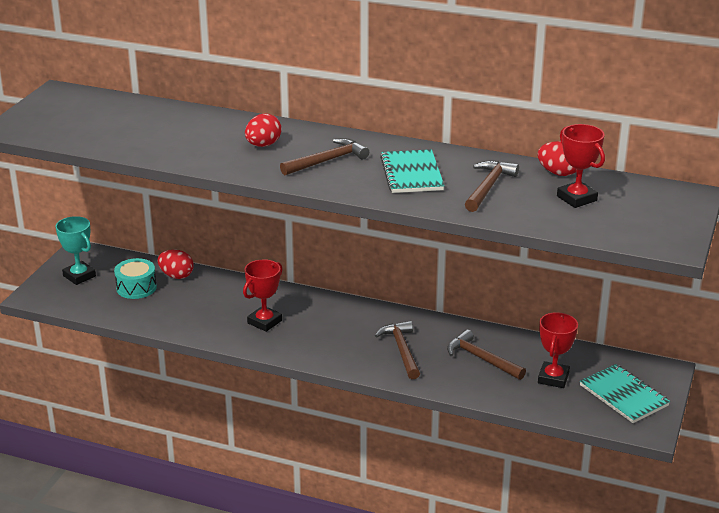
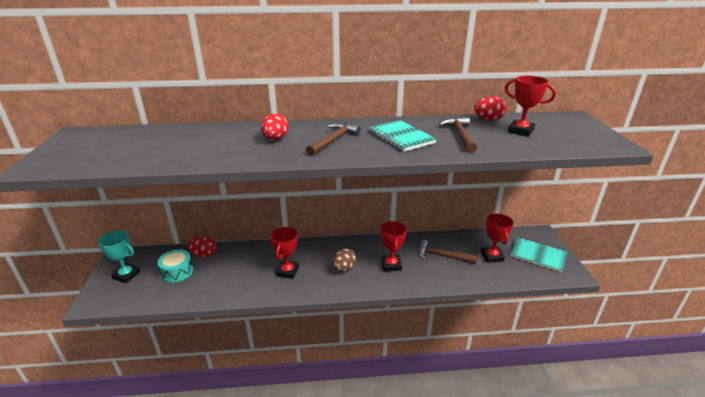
camera: 25 degrees left, 0 degrees up
(337, 338) = (344, 269): none -> brown egg
(402, 350) = (391, 265): brown hammer -> red trophy

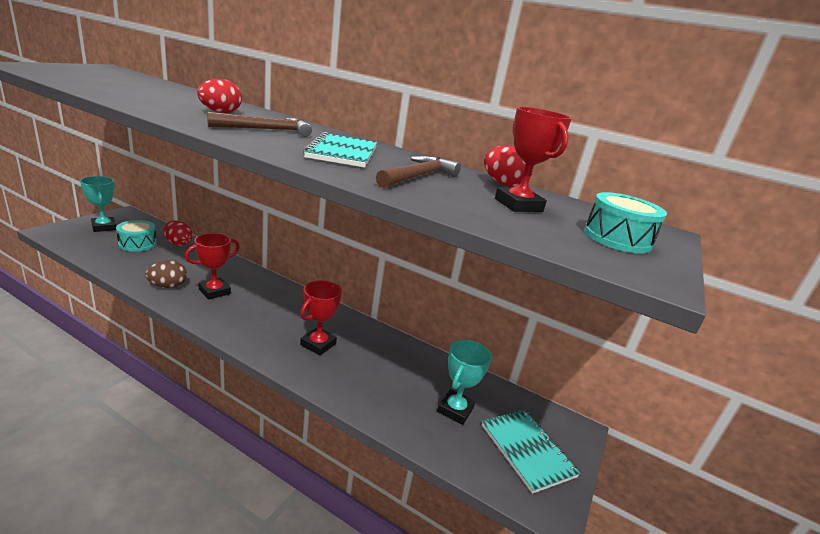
camera: 30 degrees right, 5 degrees down
(344, 269) = (266, 319): brown egg -> brown egg (168, 286)
(442, 256) = (390, 371): brown hammer -> none
(492, 256) = (455, 410): red trophy -> turquoise trophy
(576, 131) = (617, 238): none -> turquoise drum

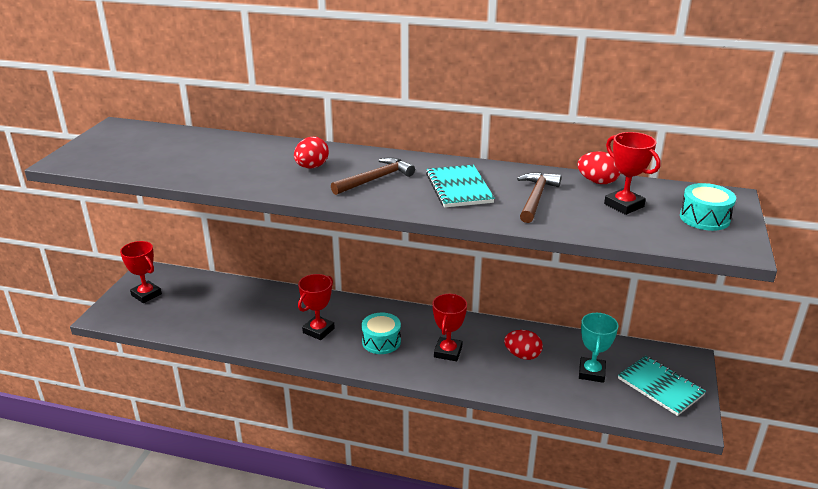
camera: 10 degrees left, 5 degrees up
(104, 227) = (146, 294): turquoise trophy -> red trophy
(137, 244) = (199, 303): turquoise drum -> turquoise drum (381, 341)
(168, 286) = (273, 338): brown egg -> none
(178, 243) = (235, 290): red egg -> red egg (522, 355)

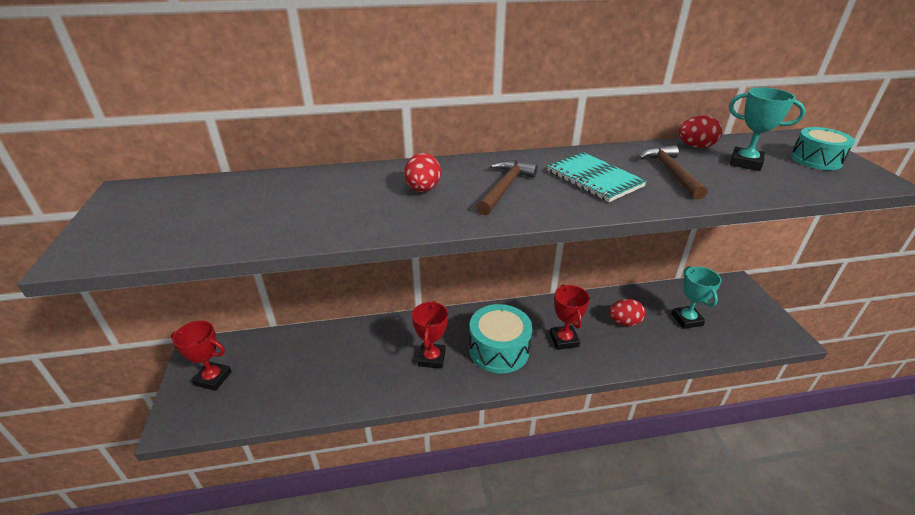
camera: 25 degrees left, 5 degrees up
(381, 341) = (499, 349): turquoise drum -> turquoise drum, size x1.54
(624, 205) = (745, 163): red trophy -> turquoise trophy
(660, 387) = (742, 315): turquoise notebook -> none

